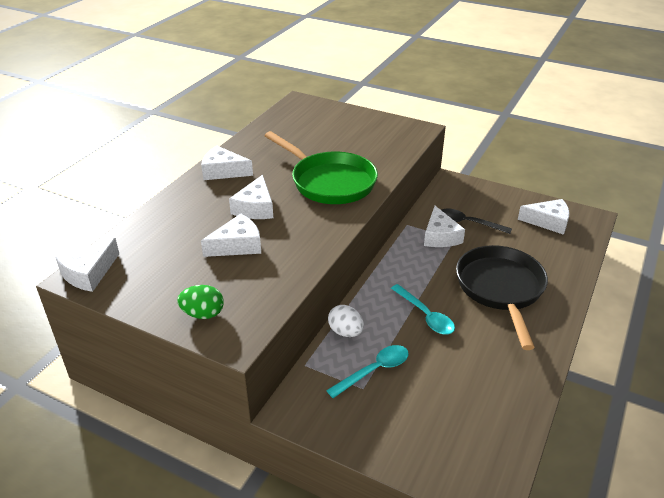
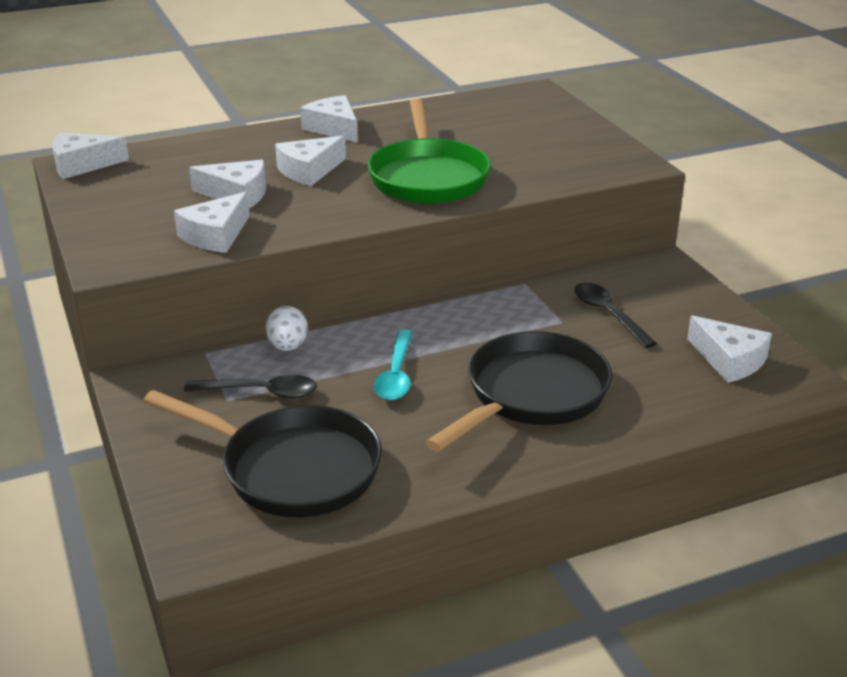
camera: 40 degrees right, 5 degrees down
(203, 314) = (116, 233): green egg -> none
(374, 370) = (261, 392): turquoise spoon -> black spoon
(440, 236) = (546, 311): white cheese -> white cheese (216, 235)
(460, 407) = (292, 469): none -> black pan

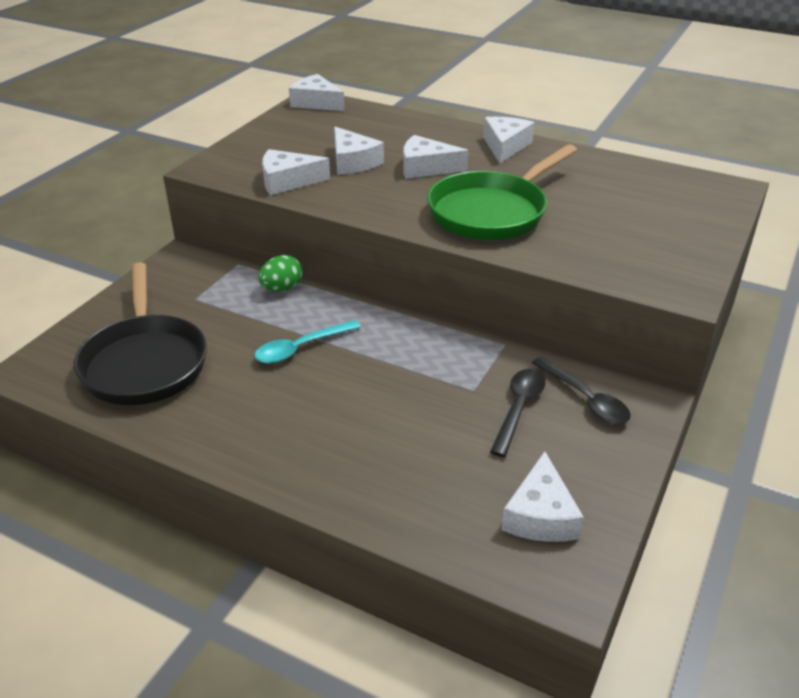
camera: 50 degrees right, 5 degrees up
(261, 392) = (217, 306): black spoon -> black spoon (585, 399)
(288, 347) = (282, 288): white egg -> green egg
(531, 395) = (348, 424): black pan -> none

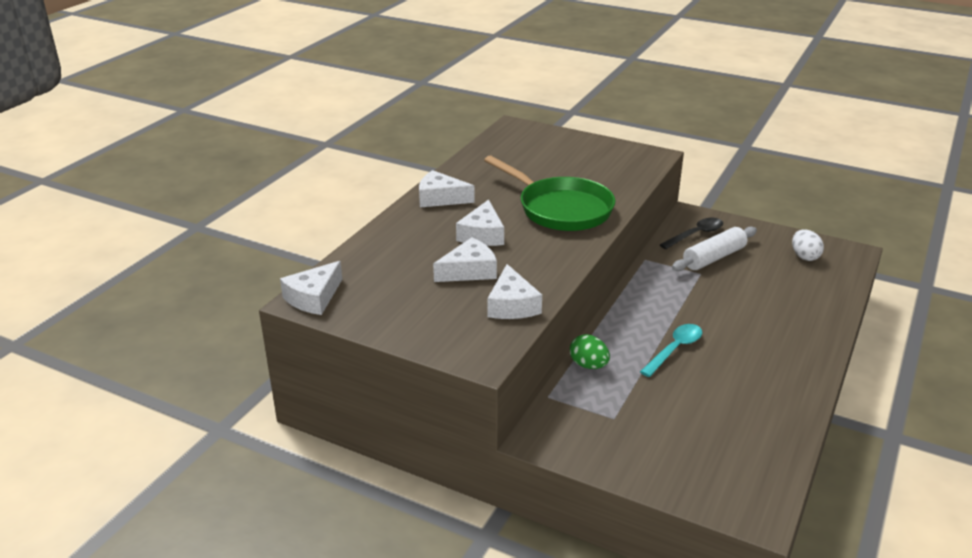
camera: 90 degrees left, 5 degrees down
(145, 362) = (720, 436): black pan -> none
(301, 348) = (675, 349): turquoise spoon -> turquoise spoon turned 105 degrees counterclockwise
(518, 408) = (714, 258): black spoon -> white rolling pin
(540, 515) = (804, 256): white cheese -> white egg

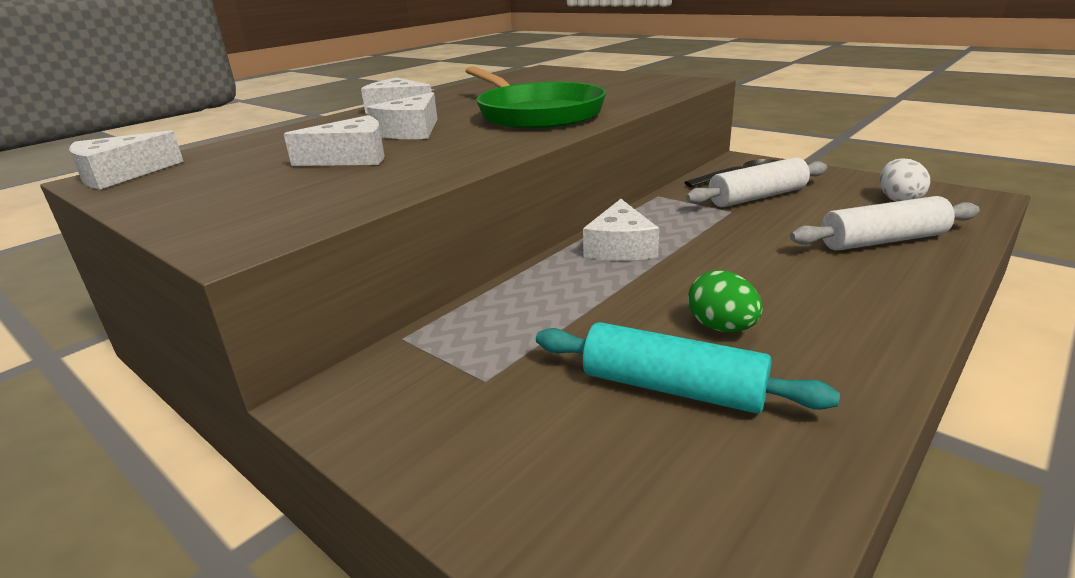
camera: 15 degrees right, 5 degrees down
(512, 305) = (365, 188): white cheese -> white cheese (620, 247)
(588, 365) = (498, 302): green egg -> green egg (721, 328)
(675, 349) = (648, 292): turquoise spoon -> none
(712, 412) = (672, 388): none -> turquoise rolling pin
(799, 296) = (882, 241): none -> white rolling pin

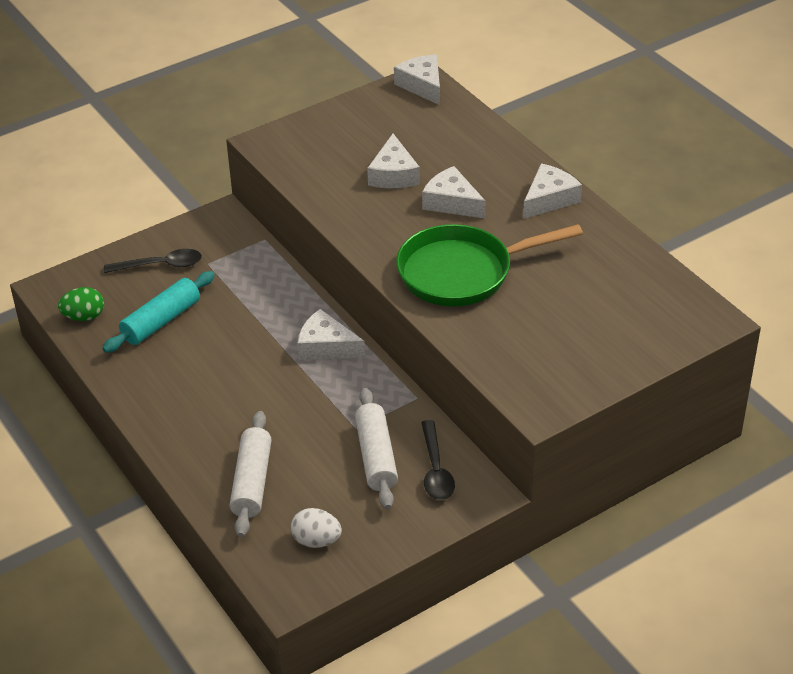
camera: 105 degrees right, 15 degrees up
(510, 439) = (161, 265): none -> black spoon
(721, 328) = (198, 356): green egg -> green egg (84, 317)

